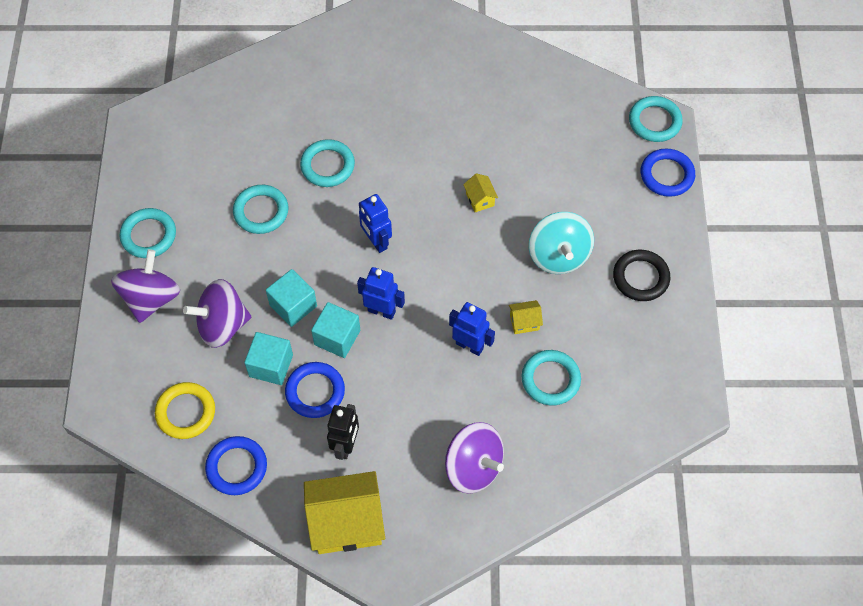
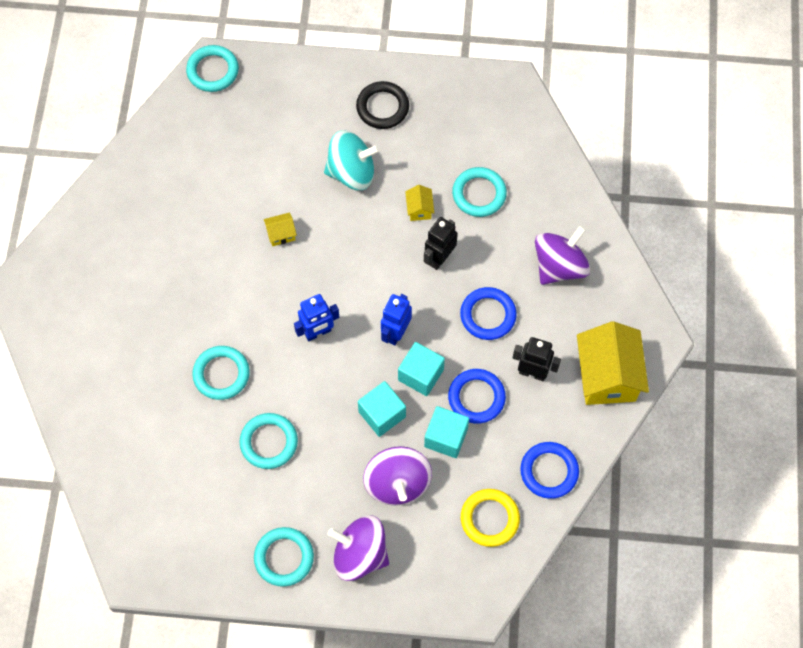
camera: 85 degrees left, 5 degrees up
(469, 345) = (439, 258): blue robot -> black robot
(667, 175) = (275, 70): blue ring -> blue ring (488, 315)

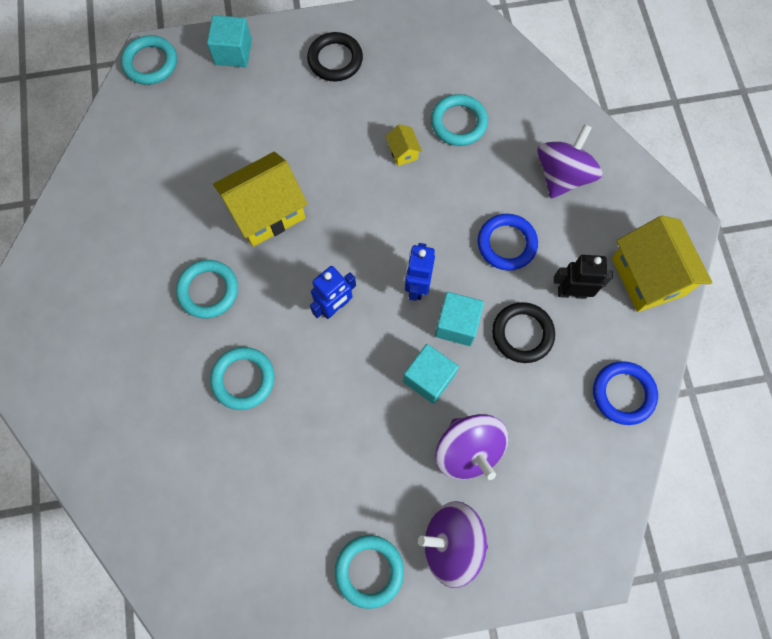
camera: 15 degrees left, 5 degrees up
(269, 442) = (316, 442): turquoise ring -> turquoise ring (208, 290)
(281, 234) = (267, 212): yellow house -> yellow house, size x2.29
(352, 172) = (322, 131): turquoise spinning top -> none
(439, 258) = (438, 197): black robot -> none
(446, 437) = (504, 385): turquoise cube -> turquoise cube (233, 52)
(476, 397) = (522, 334): blue ring -> black ring
(489, 519) = (578, 463): yellow ring -> none

